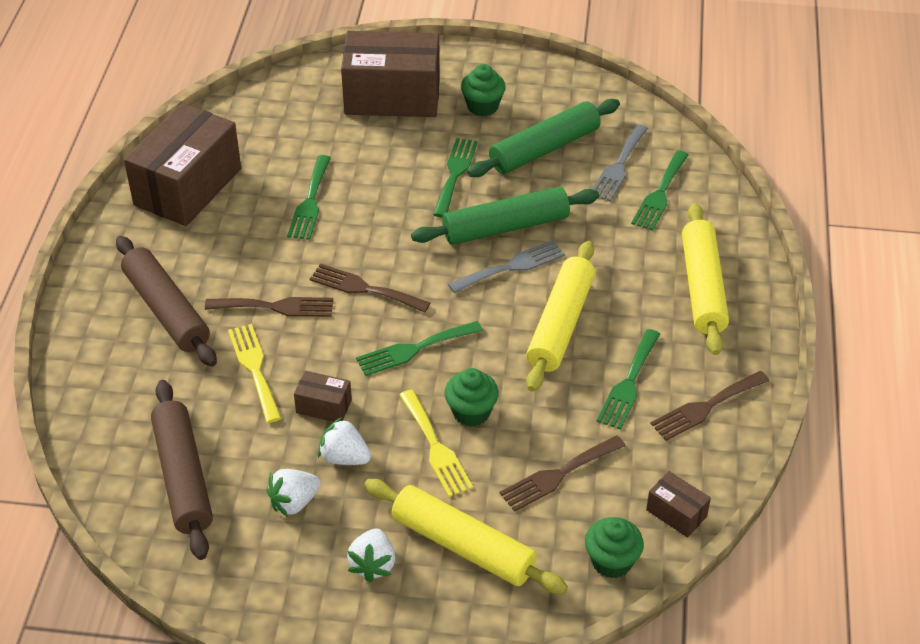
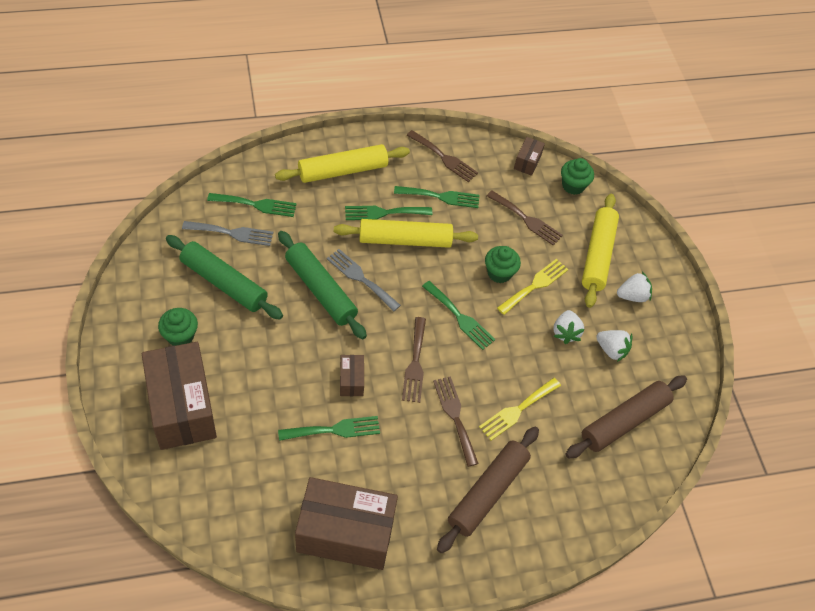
camera: 115 degrees left, 10 degrees up
(324, 406) = (531, 357): brown box -> brown box (351, 380)
(455, 174) = (271, 336): green fork -> green fork (384, 213)

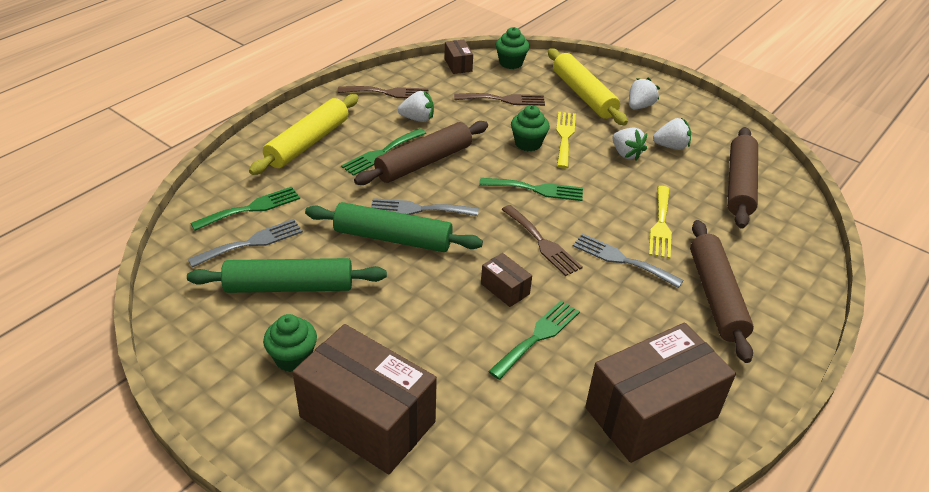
camera: 35 degrees left, 15 degrees down
(405, 240) = (423, 162): yellow rolling pin -> brown rolling pin
(441, 197) = (417, 119): green fork -> white strawberry
(455, 416) = (621, 260): brown fork -> grey fork

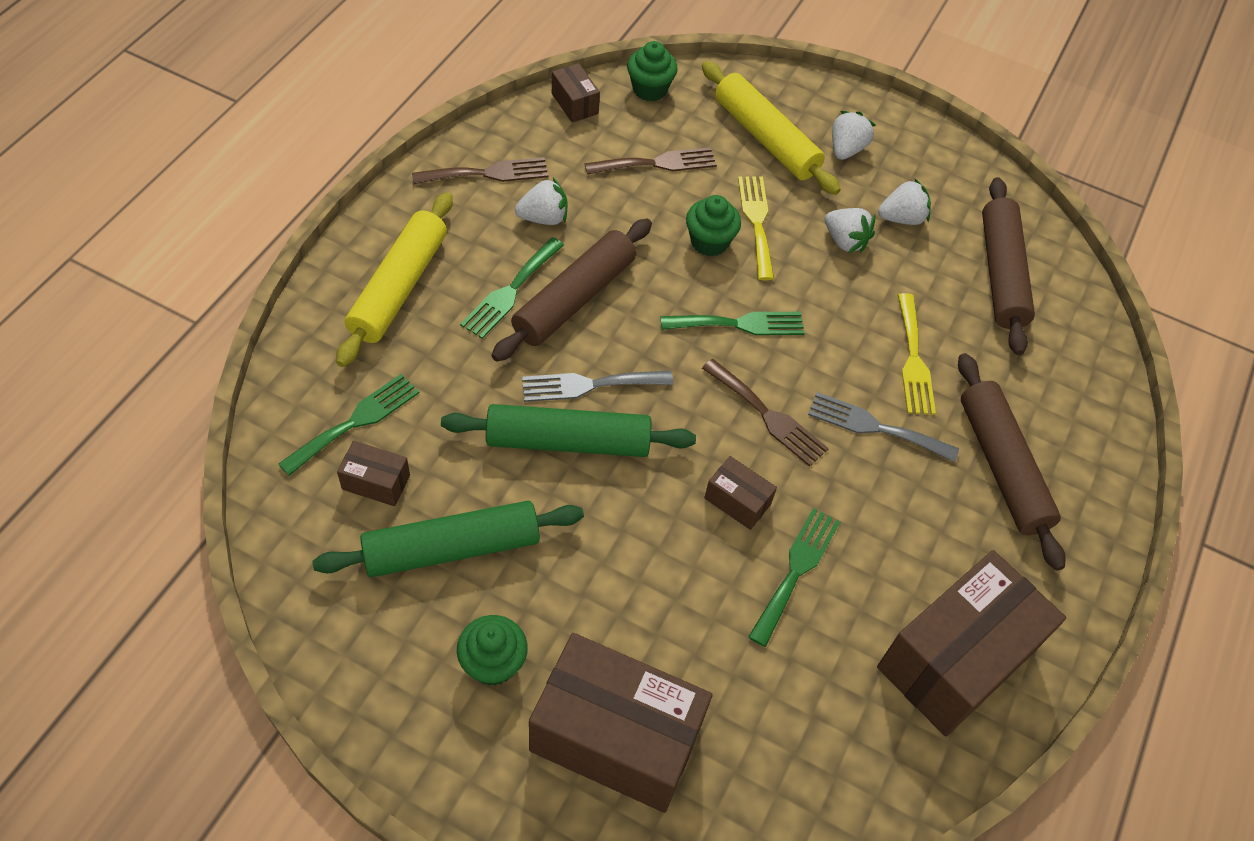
camera: 15 degrees left, 15 degrees up
(251, 243) = (376, 482): grey fork -> brown box

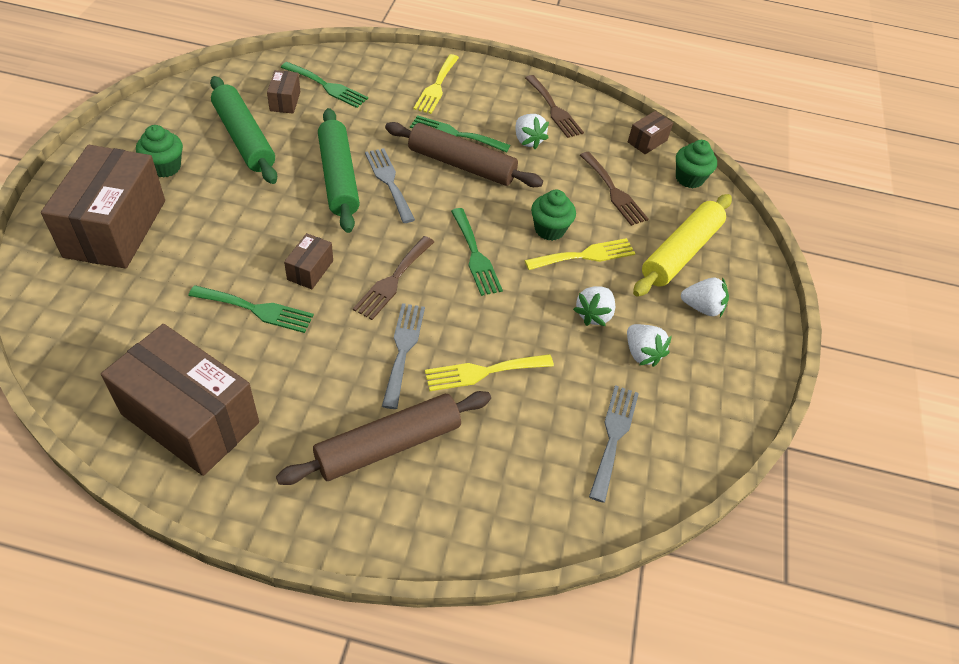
camera: 75 degrees right, 5 degrees down
(399, 287) = (436, 86): yellow rolling pin -> yellow fork
(1001, 274) = (613, 436): brown rolling pin -> grey fork

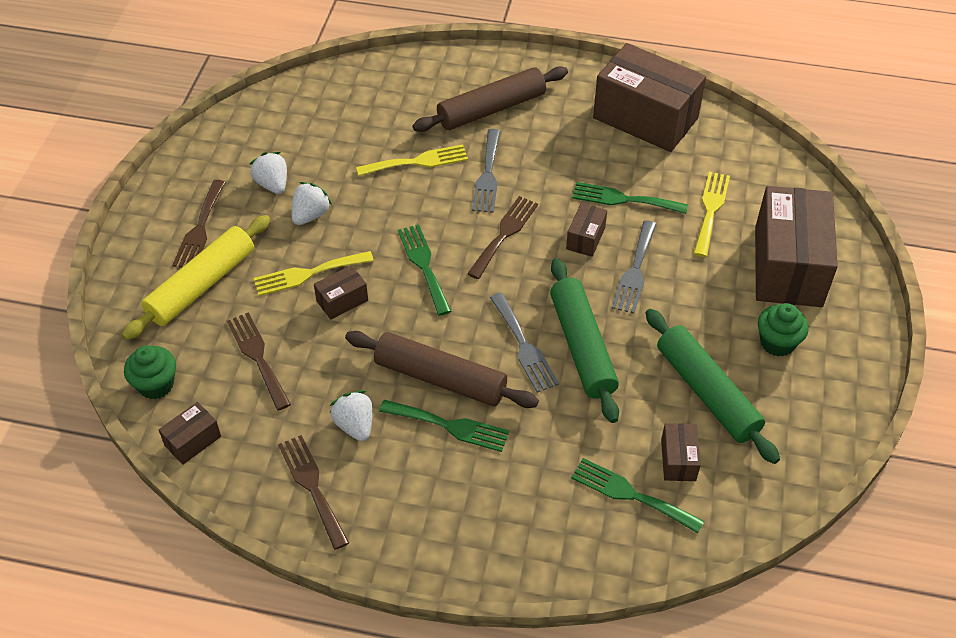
camera: 175 degrees left, 0 degrees up
(436, 86) = (479, 512): yellow fork -> yellow fork (710, 210)
(549, 229) = (342, 301): green cupcake -> brown box
(613, 436) = (313, 123): grey fork -> grey fork (635, 271)
(702, 307) = (200, 229): white strawberry -> brown fork

